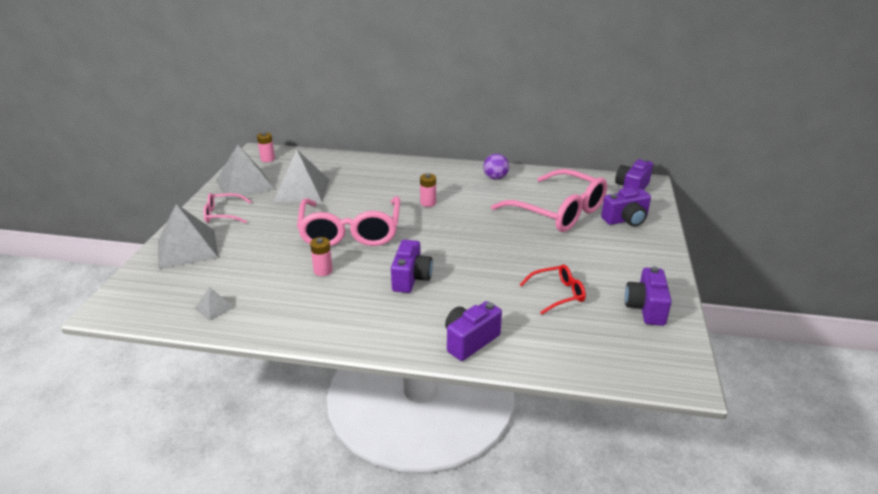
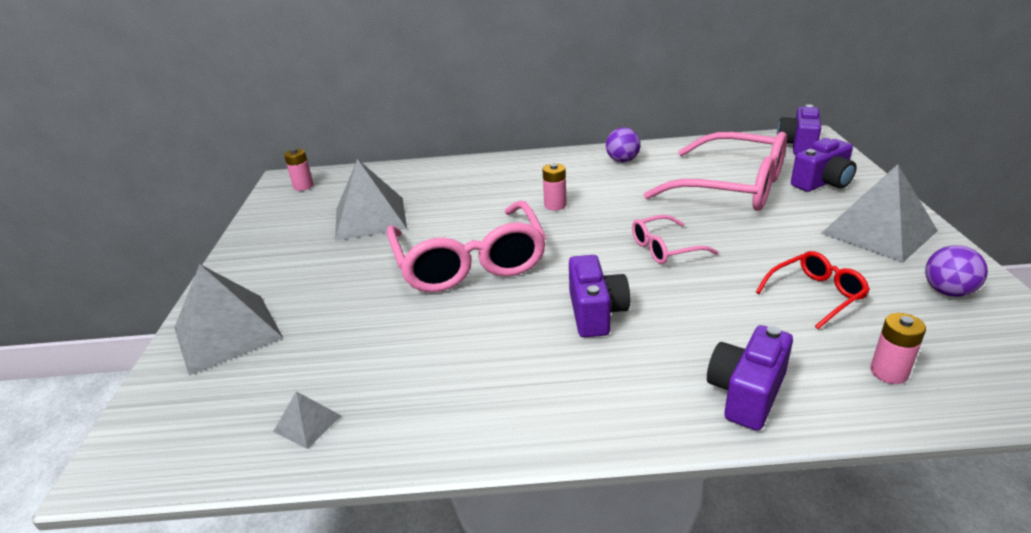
camera: 10 degrees left, 0 degrees up
(223, 214) = (266, 271): pink glasses -> pink glasses (664, 248)
(245, 184) = (284, 224): grey pyramid -> grey pyramid (878, 232)
(323, 271) = (458, 326): pink battery -> pink battery (888, 372)
(646, 308) = (948, 291): purple camera -> purple ball

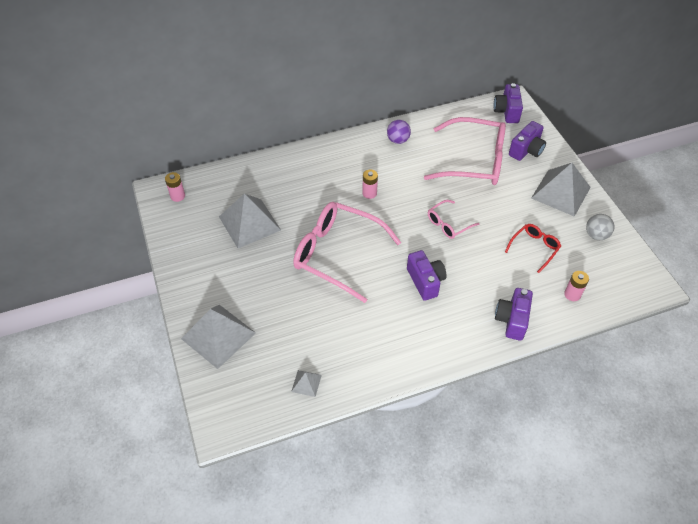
camera: 20 degrees left, 20 degrees up
(469, 262) = (337, 254): pink glasses -> pink glasses turned 150 degrees clockwise
(948, 291) = (596, 235): purple ball -> grey ball

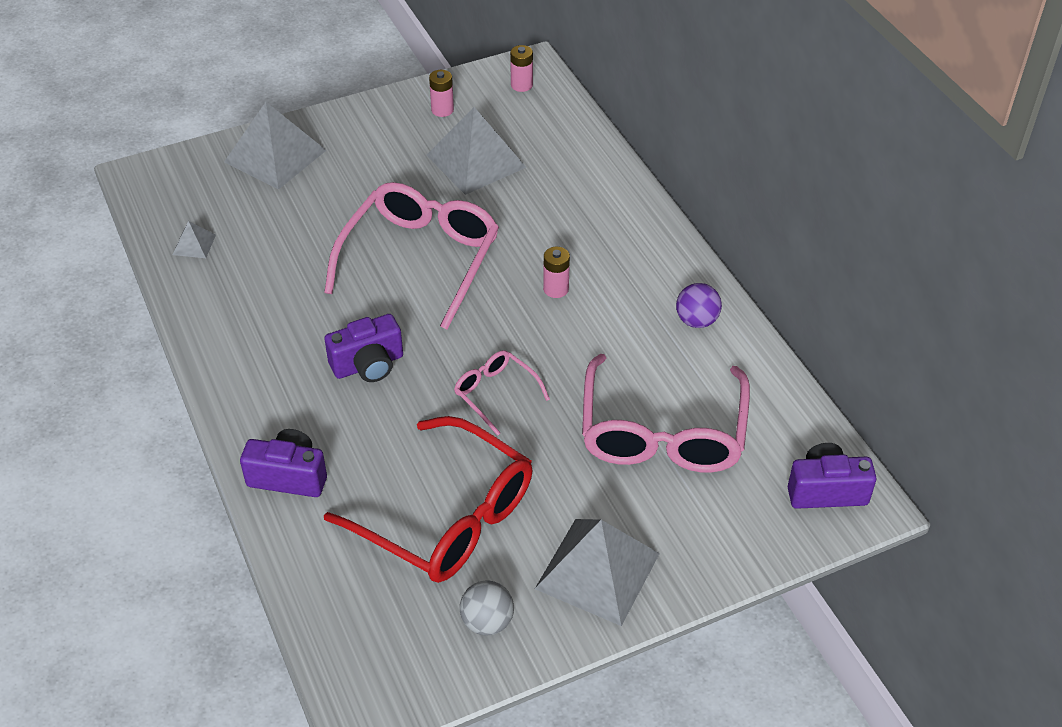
camera: 85 degrees right, 5 degrees down
(526, 150) = (711, 519): purple camera -> none
(534, 248) = (447, 517): red glasses -> red glasses, size x2.07
(572, 294) = (341, 568): pink battery -> pink battery (442, 110)

